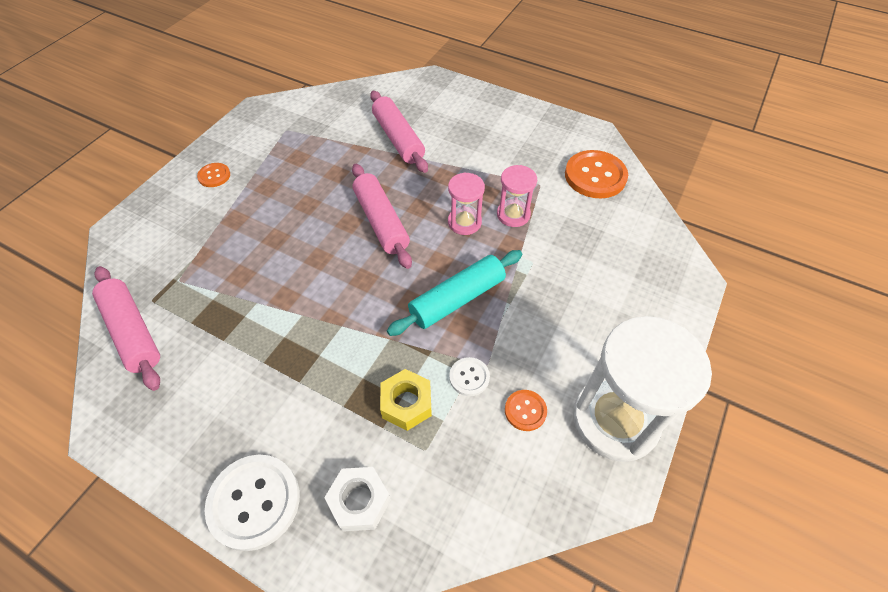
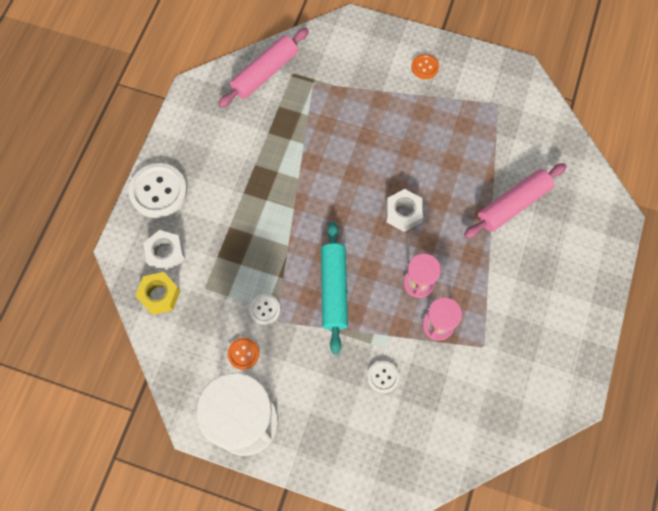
camera: 80 degrees right, 15 degrees up
(381, 222) = (403, 213): pink rolling pin -> white nut
(406, 403) = (237, 269): yellow nut -> yellow nut (159, 295)
(457, 299) = (334, 289): turquoise rolling pin -> turquoise rolling pin turned 45 degrees clockwise
(565, 269) = (383, 377): none -> white button
(595, 176) = (509, 401): orange button -> none

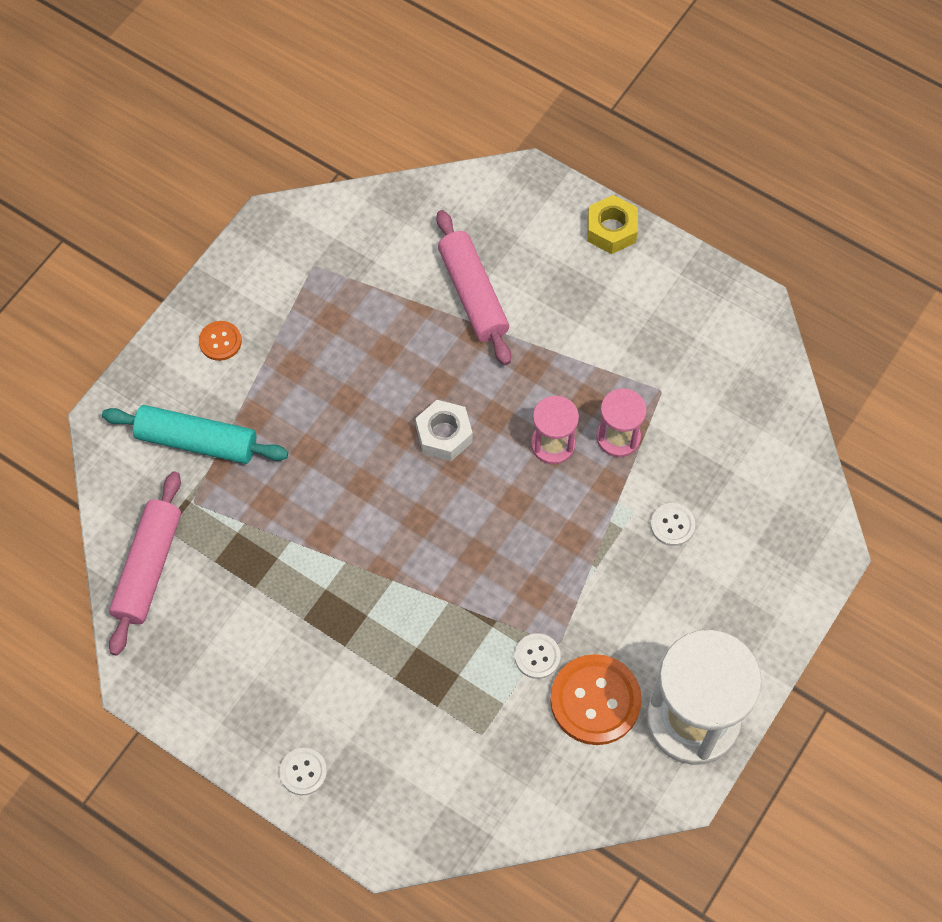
camera: 75 degrees left, 5 degrees down
(158, 191) = (303, 772): white button -> white button, size x0.51
(159, 295) = (475, 802): yellow nut -> yellow nut (611, 230)
(166, 253) = (411, 780): white nut -> none
(243, 354) = (595, 700): orange button -> orange button, size x1.95
(265, 73) = (149, 567): pink rolling pin -> pink rolling pin turned 45 degrees clockwise
(334, 289) = (532, 556): turquoise rolling pin -> turquoise rolling pin (197, 441)

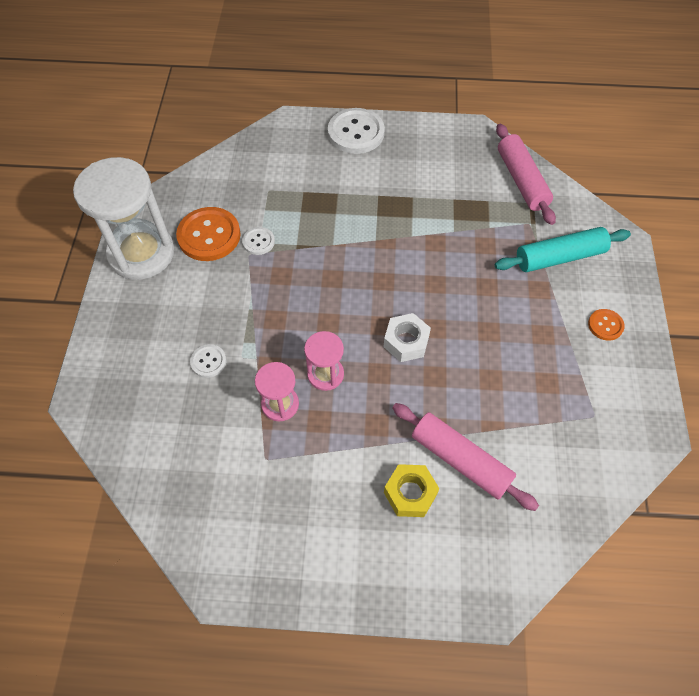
camera: 150 degrees right, 5 degrees down
(303, 772) = (356, 133): white button -> white button, size x1.95
(611, 230) = (386, 590): yellow nut -> yellow nut (410, 493)

